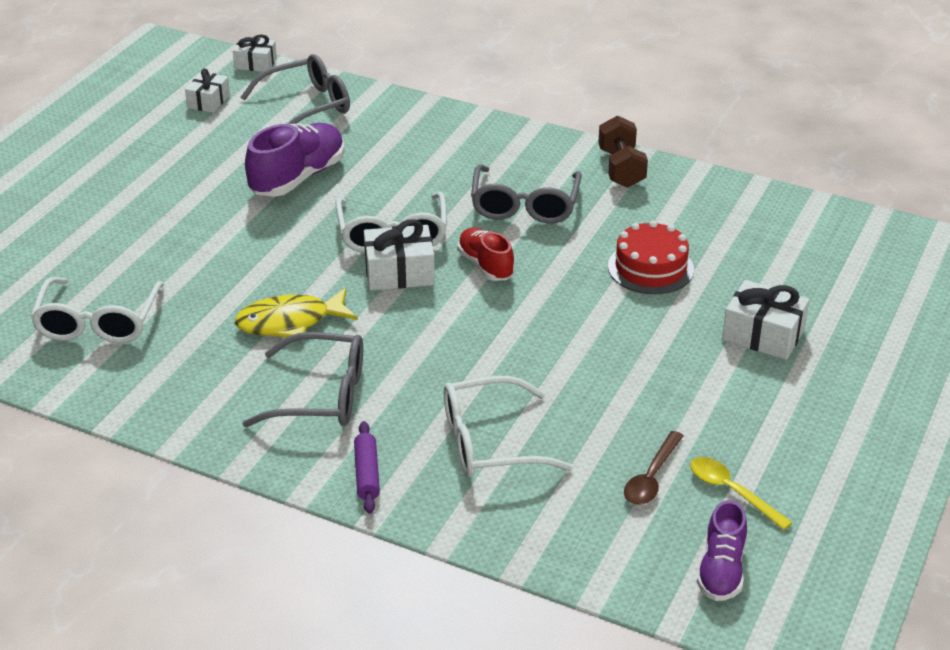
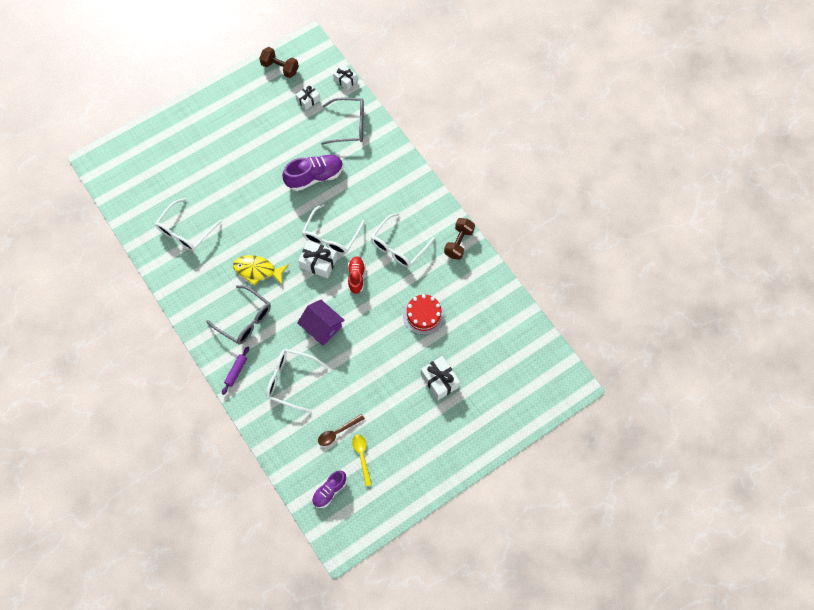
camera: 30 degrees right, 30 degrees up
(126, 83) = (280, 68): none -> brown dumbbell
(482, 348) = (322, 327): none -> purple house
(525, 205) = (399, 246): grey glasses -> white glasses

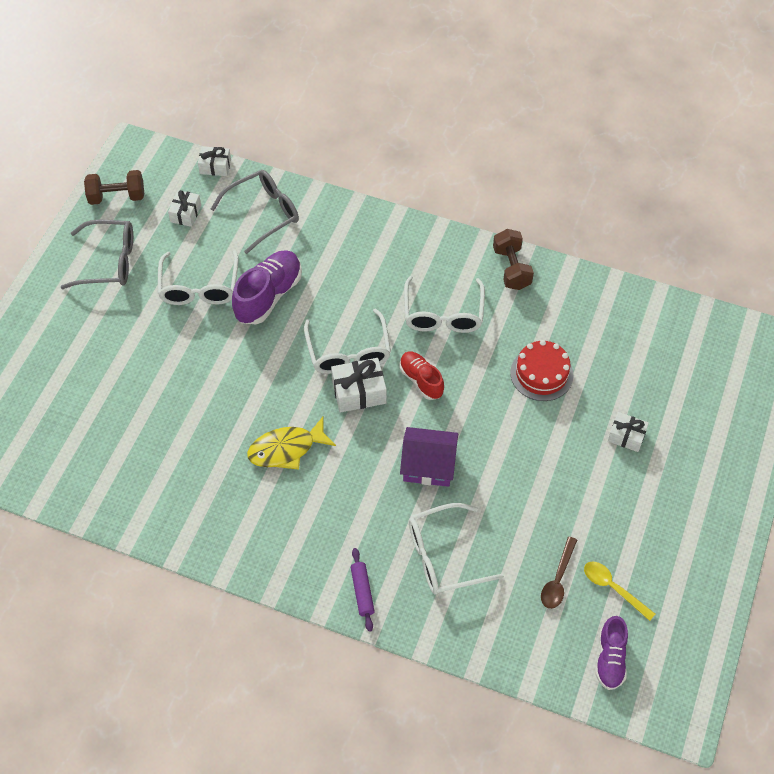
camera: 35 degrees left, 10 degrees down
(185, 231) = (146, 460): white glasses -> white glasses (199, 287)
(244, 320) = (319, 520): grey glasses -> grey glasses (109, 262)
(439, 380) = (626, 436): white gift -> white gift, size x0.66

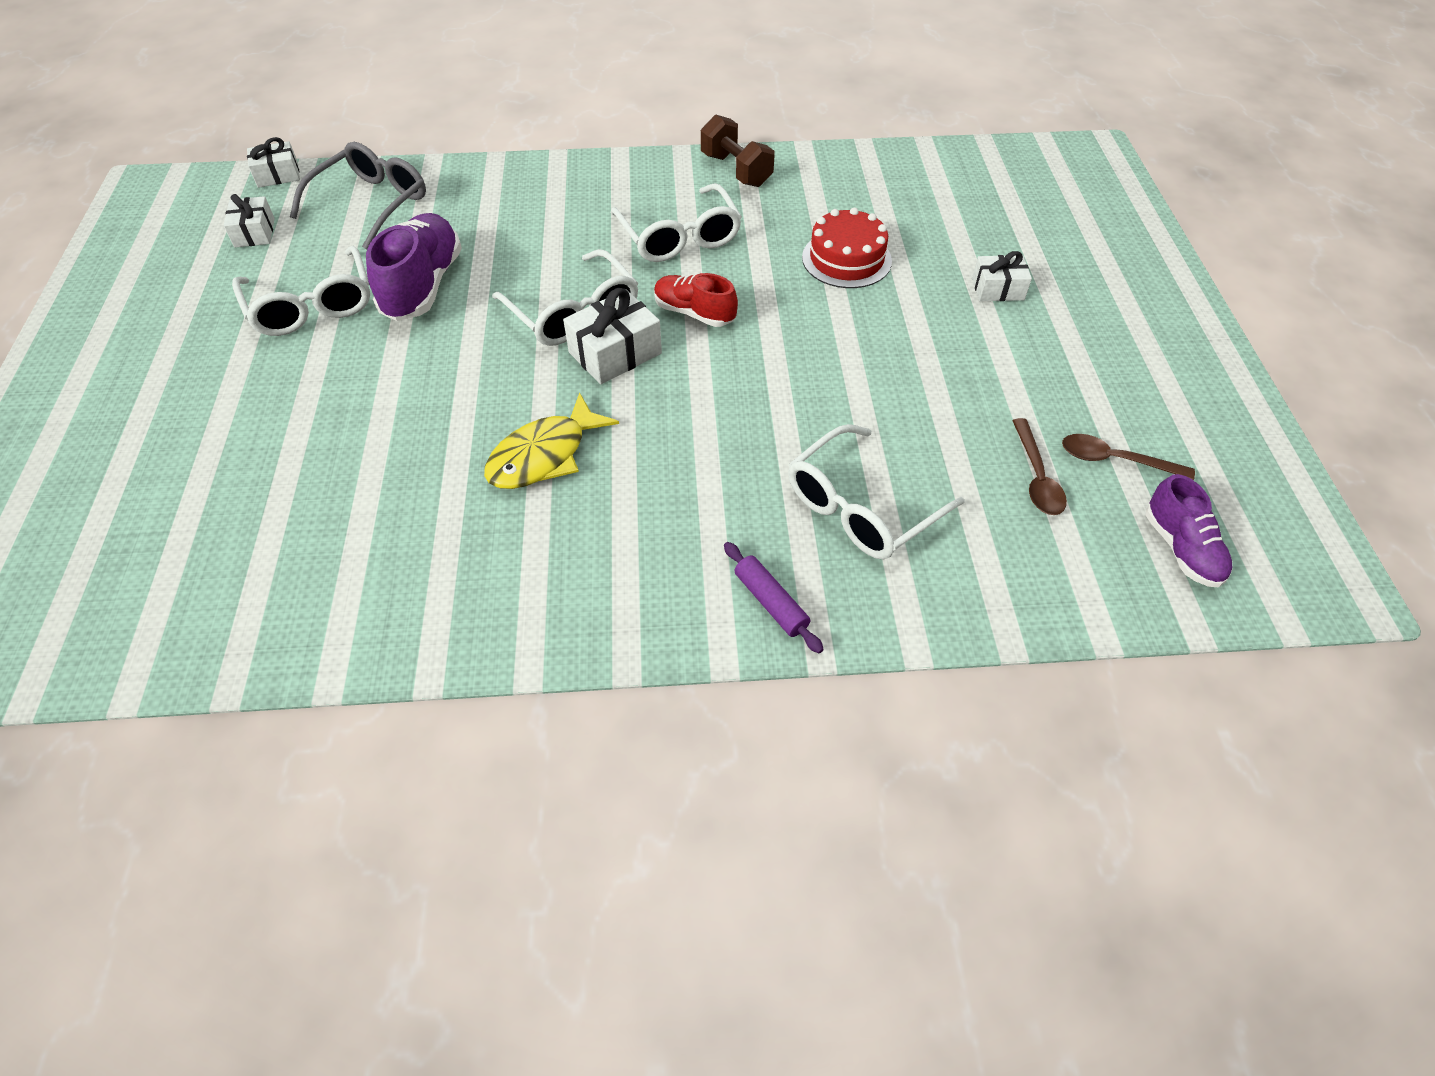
camera: 25 degrees left, 5 degrees down
(109, 262) = (151, 316): grey glasses -> none
(117, 197) = (138, 242): brown dumbbell -> none
(428, 465) = (766, 404): purple house -> none
(613, 588) = (1115, 460): yellow spoon -> brown spoon

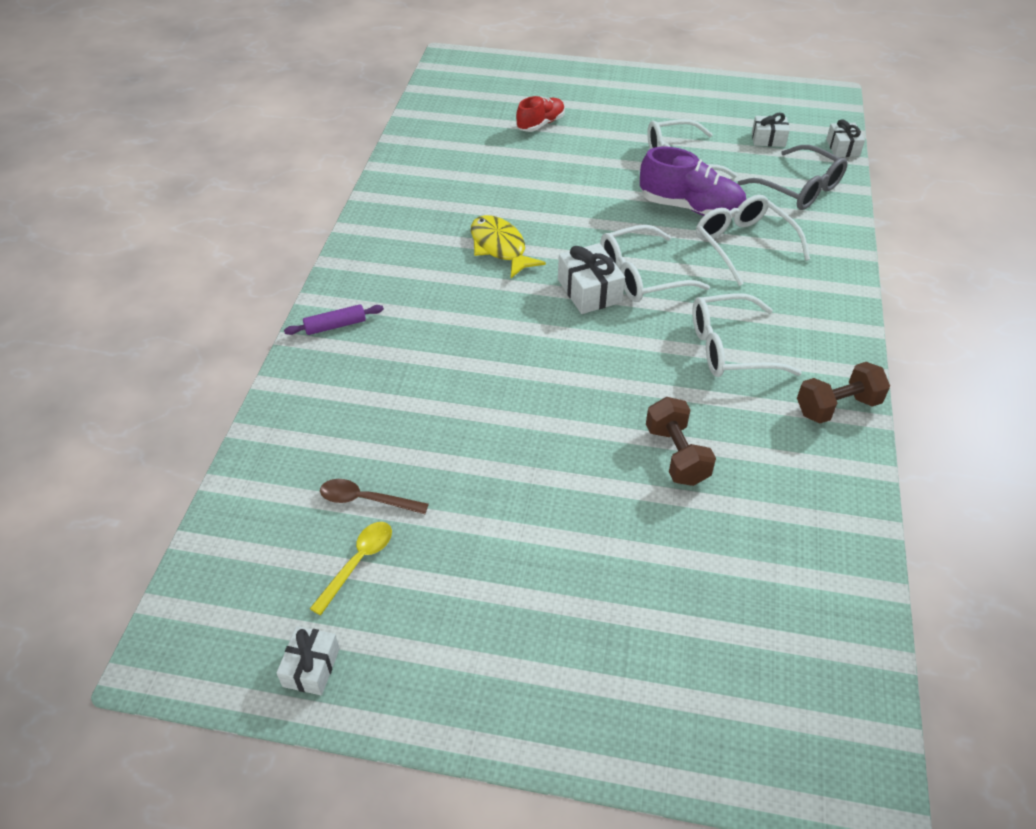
camera: 105 degrees right, 5 degrees down
(694, 313) = (624, 340): red shoe -> red shoe (540, 124)
(846, 259) = (676, 455): red cake -> brown dumbbell
(861, 507) = (387, 387): white glasses -> white glasses (743, 245)
(998, 289) = (604, 562): white gift -> white gift (311, 667)
(1115, 460) = (358, 563): brown spoon -> yellow spoon
(1181, 549) = (254, 567): purple shoe -> none

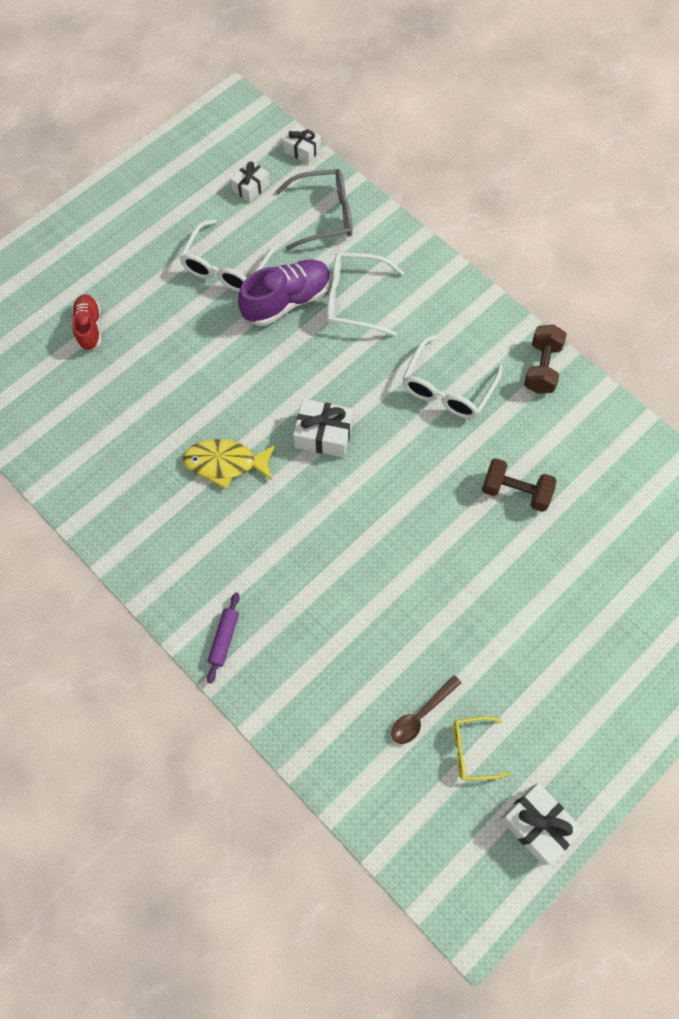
camera: 55 degrees left, 20 degrees up
(311, 667) = (537, 825): white gift -> white gift, size x1.52
(358, 563) = (472, 750): yellow spoon -> yellow glasses
(641, 276) = (334, 389): white glasses -> none

